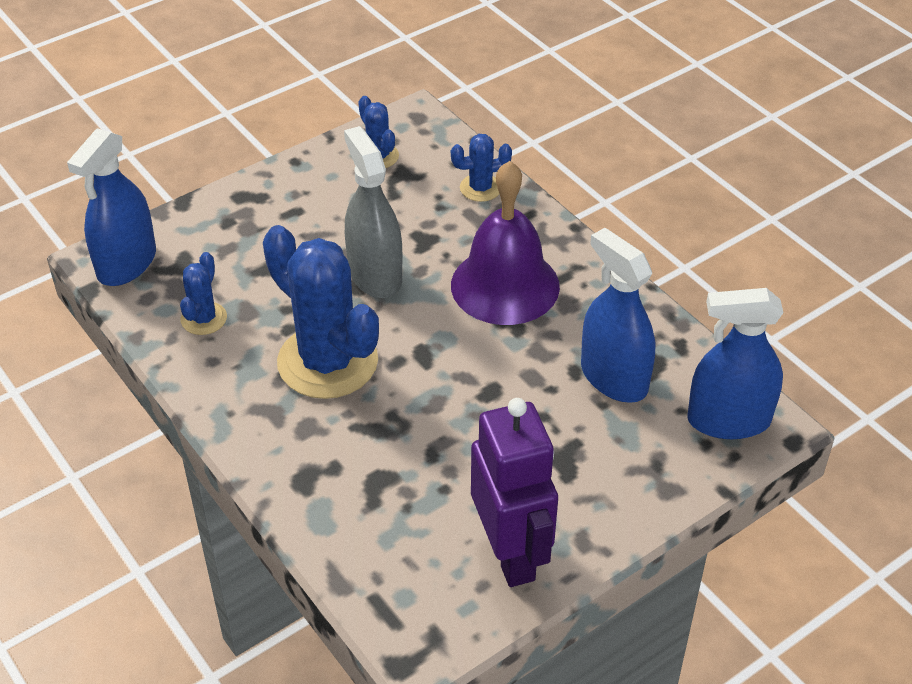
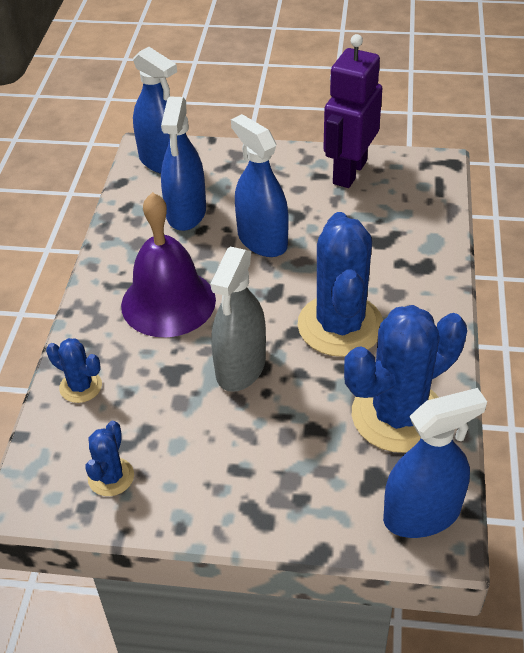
camera: 135 degrees left, 0 degrees up
(204, 318) = (398, 415): blue cactus -> blue cactus, size x2.12
(500, 398) = (262, 240): none -> blue spray bottle

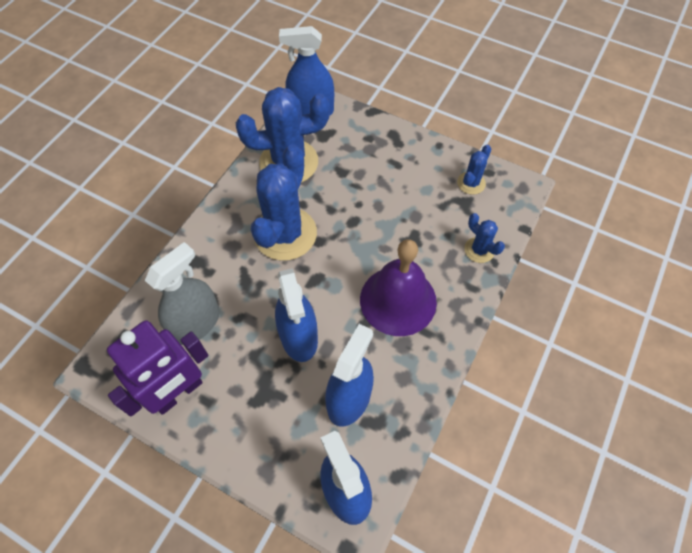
camera: 160 degrees left, 15 degrees up
(241, 367) = (367, 226): grey spray bottle -> grey spray bottle (196, 323)

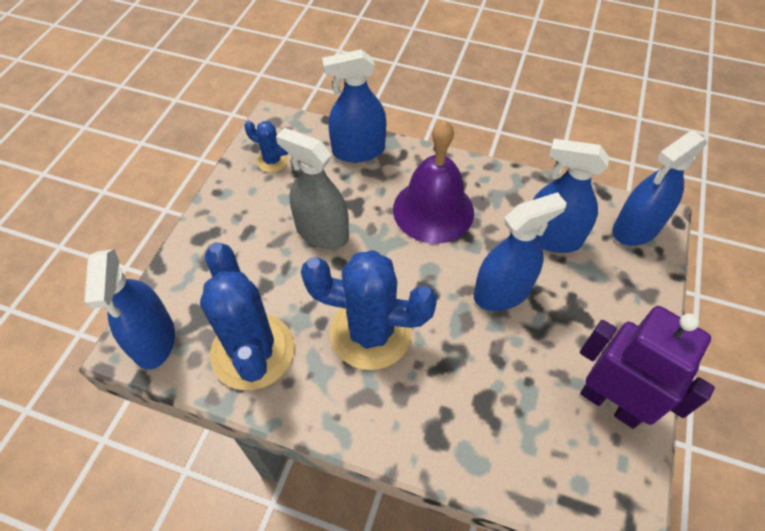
camera: 100 degrees left, 5 degrees down
(196, 323) = (521, 408): grey spray bottle -> grey spray bottle (322, 232)
(479, 250) = (358, 150): blue cactus -> blue spray bottle

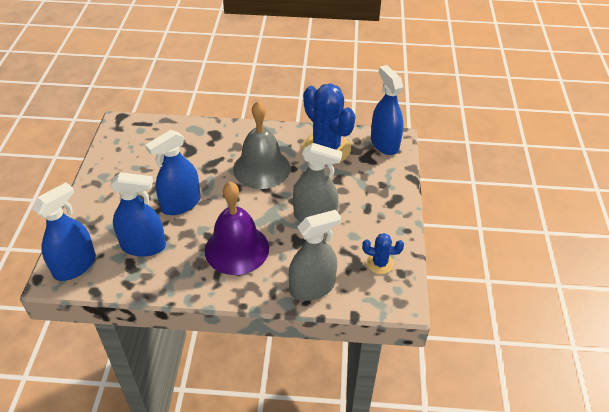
camera: 165 degrees right, 10 degrees down
(358, 150) = (312, 287): blue spray bottle -> grey spray bottle
(370, 332) = (261, 168): blue cactus -> grey bell
(611, 402) = (118, 162): purple robot -> none

